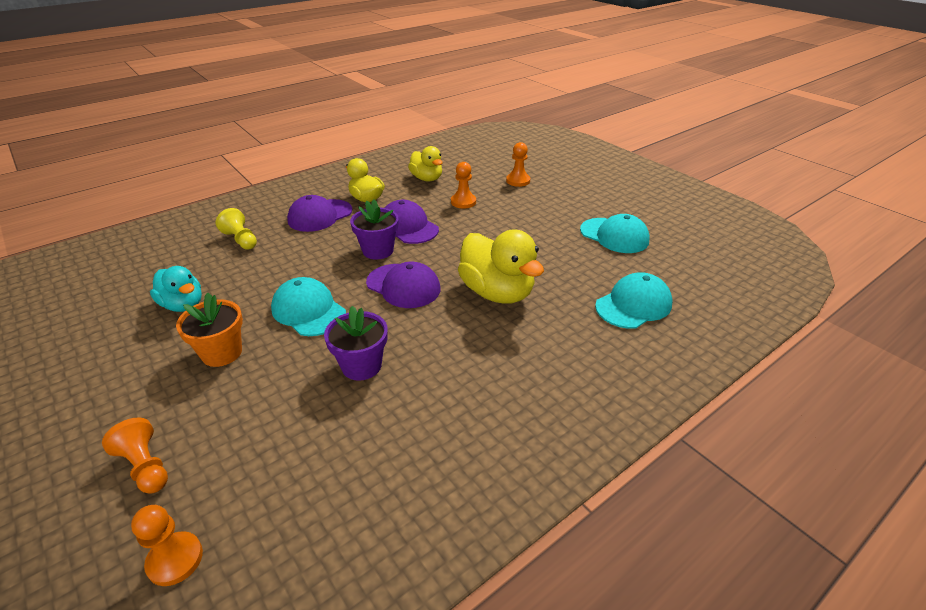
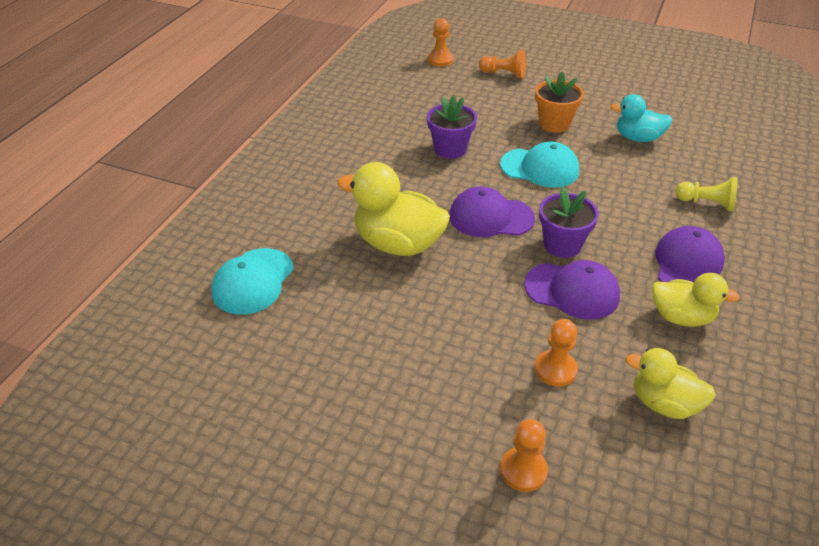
camera: 150 degrees right, 5 degrees up
(614, 235) = (305, 388): turquoise cap -> none

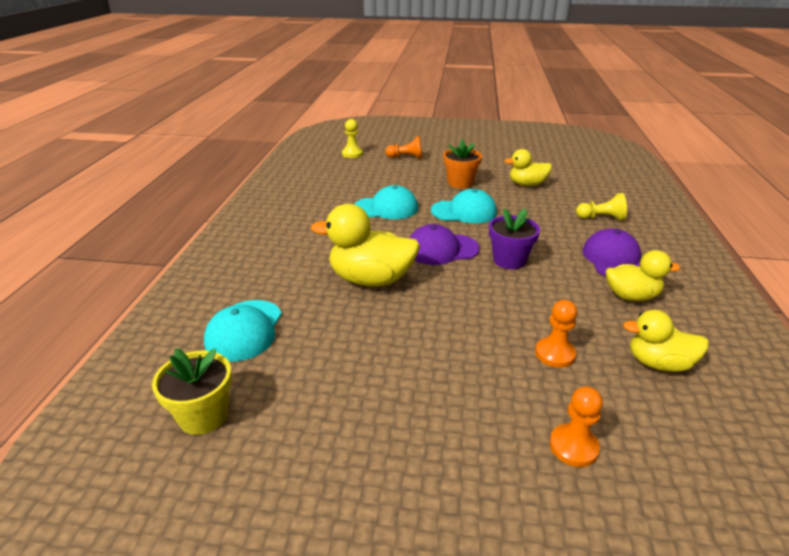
camera: 15 degrees left, 10 degrees down
(194, 364) = (203, 416): none -> yellow flower pot
(440, 60) = (352, 154): orange pawn -> yellow pawn
(450, 149) = (386, 208): purple flower pot -> turquoise cap
(572, 291) = (535, 291): purple cap -> none
(637, 138) = (527, 184): turquoise duck -> yellow duck

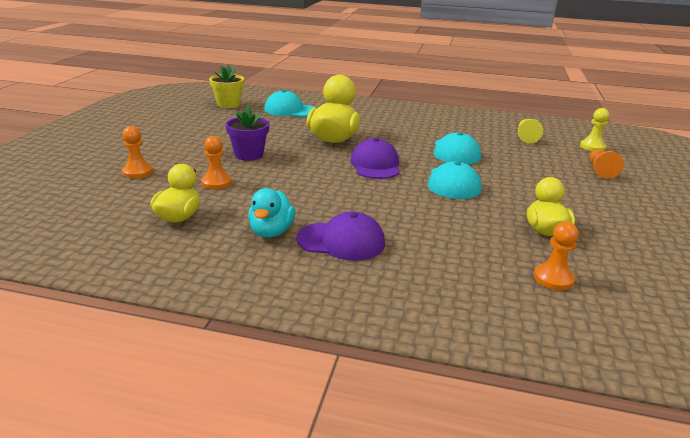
camera: 95 degrees right, 5 degrees down
(460, 183) = (532, 190): orange flower pot -> none
(509, 260) = (351, 189): purple flower pot -> purple flower pot (249, 155)
(590, 188) = (553, 279): none -> orange pawn
(601, 218) = (447, 261): yellow pawn -> yellow pawn (526, 137)
(631, 296) = (271, 232): yellow duck -> turquoise duck

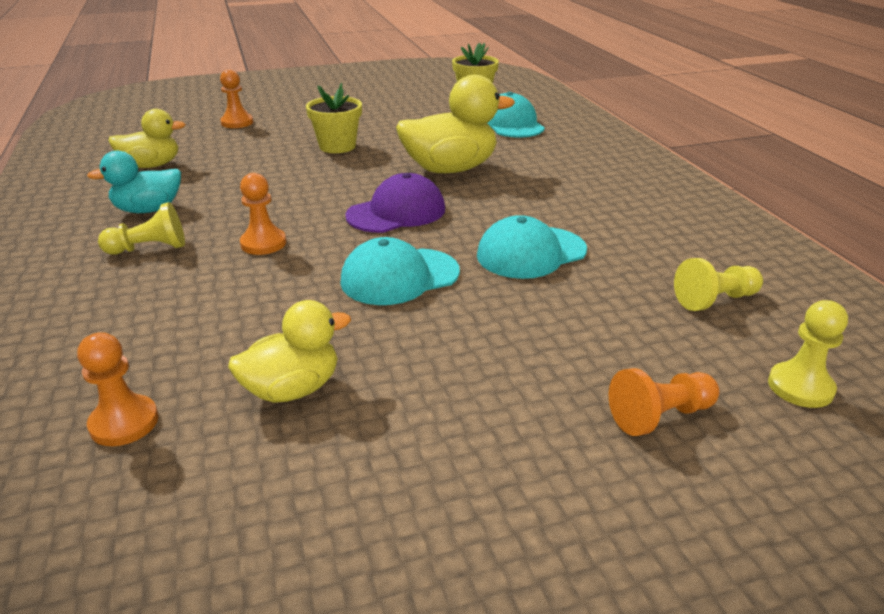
camera: 60 degrees right, 5 degrees up
(216, 183) = (246, 155): orange pawn -> orange pawn (263, 243)
(249, 155) = (337, 146): purple flower pot -> yellow flower pot
(341, 241) = (149, 248): purple cap -> yellow pawn

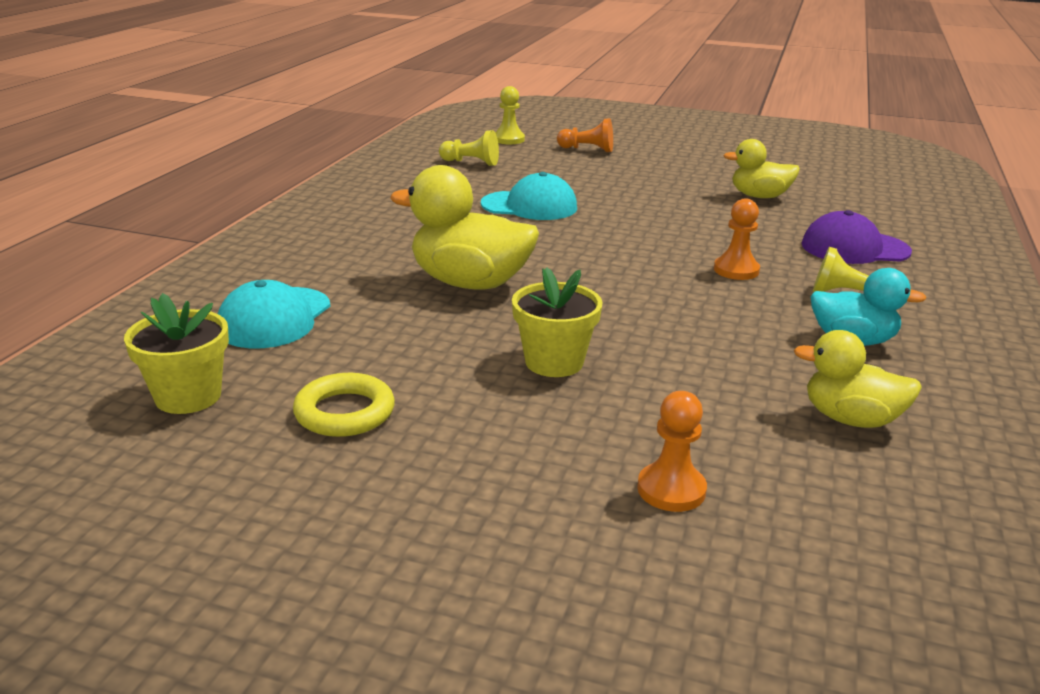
camera: 145 degrees left, 5 degrees down
(124, 423) = (860, 209): orange pawn -> none
(396, 212) = (588, 259): purple cap -> purple cap (854, 248)
(399, 277) = (644, 220): turquoise cap -> none
(404, 108) = (344, 412): none -> yellow ring

